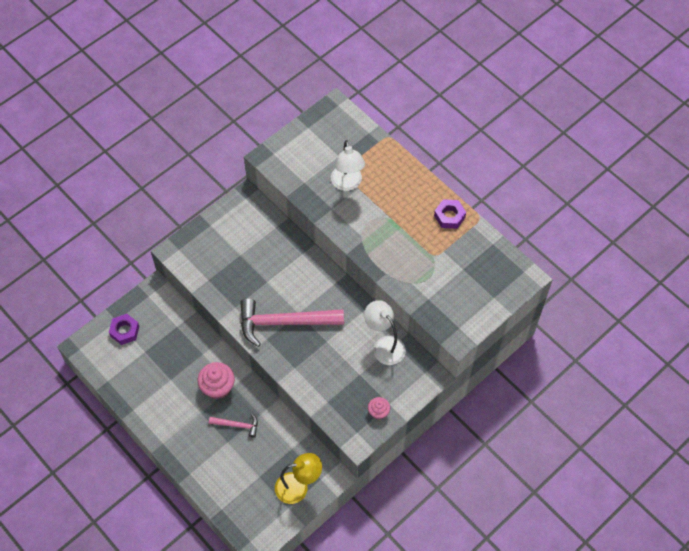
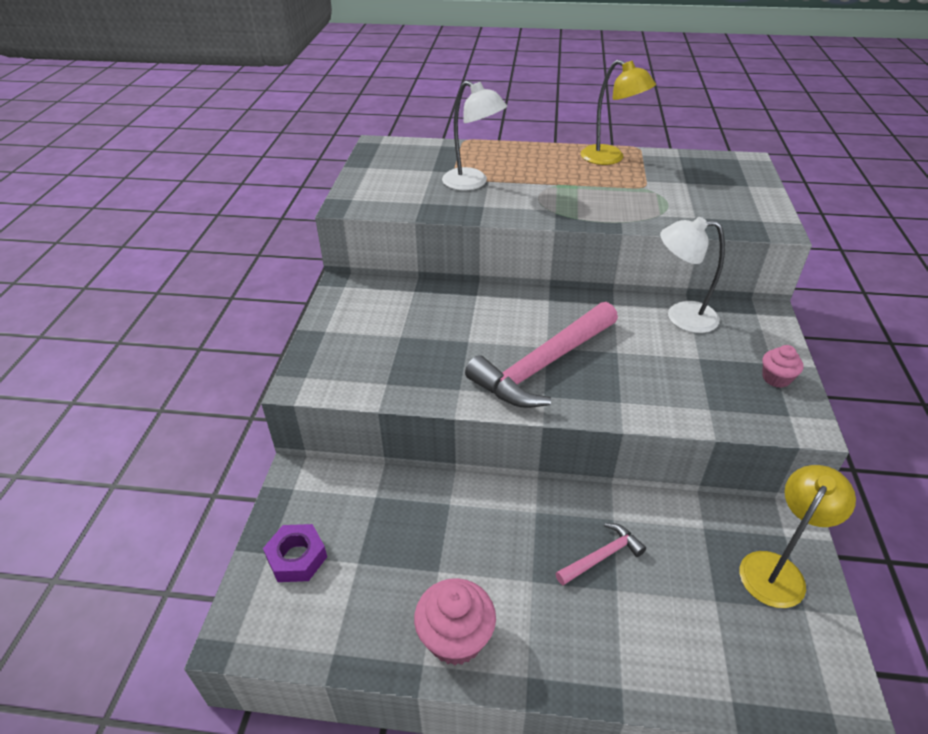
camera: 40 degrees left, 20 degrees down
(218, 387) = (518, 529): pink cupcake -> pink cupcake (455, 638)
(449, 216) = (610, 158): purple nut -> yellow lamp

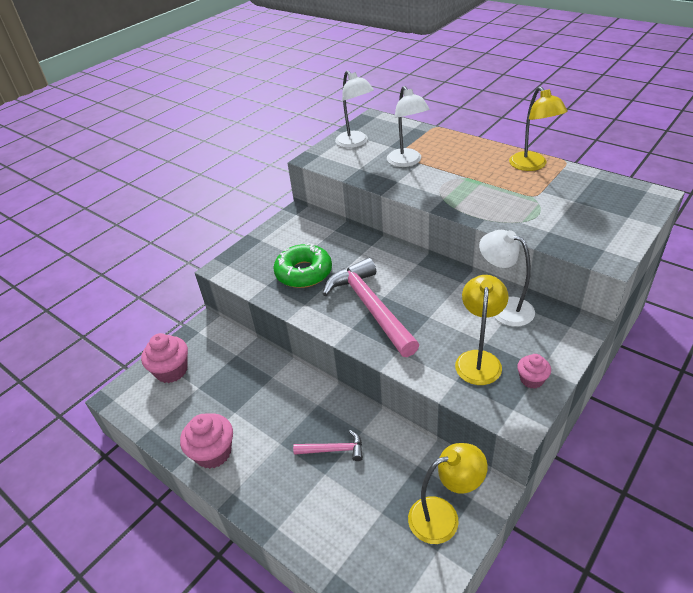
camera: 35 degrees right, 0 degrees up
(297, 557) = (171, 371): purple nut -> pink cupcake
(385, 175) = (355, 143): none -> white lamp
(422, 352) = (303, 272): none -> green donut
(544, 365) = (370, 308): pink hammer -> pink hammer turned 75 degrees clockwise
(709, 378) = (478, 359): none -> yellow lamp

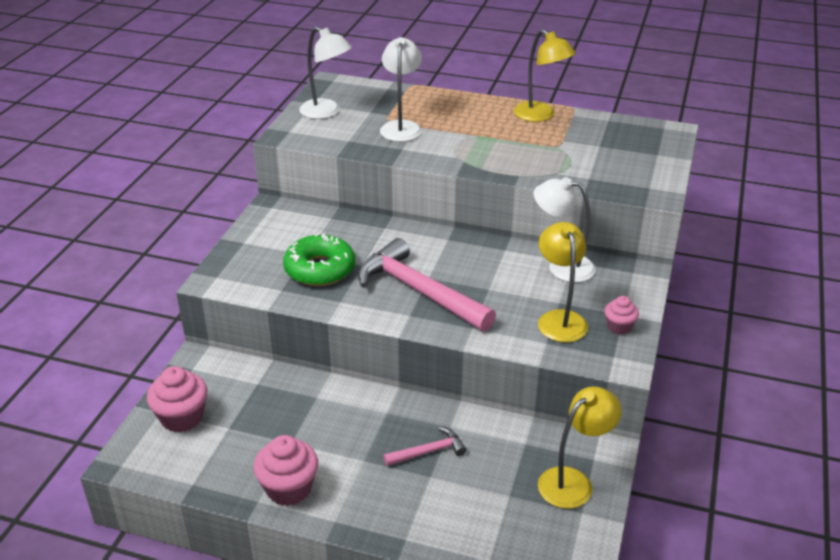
camera: 25 degrees left, 5 degrees down
(407, 162) = (401, 127): white lamp -> white lamp turned 135 degrees counterclockwise

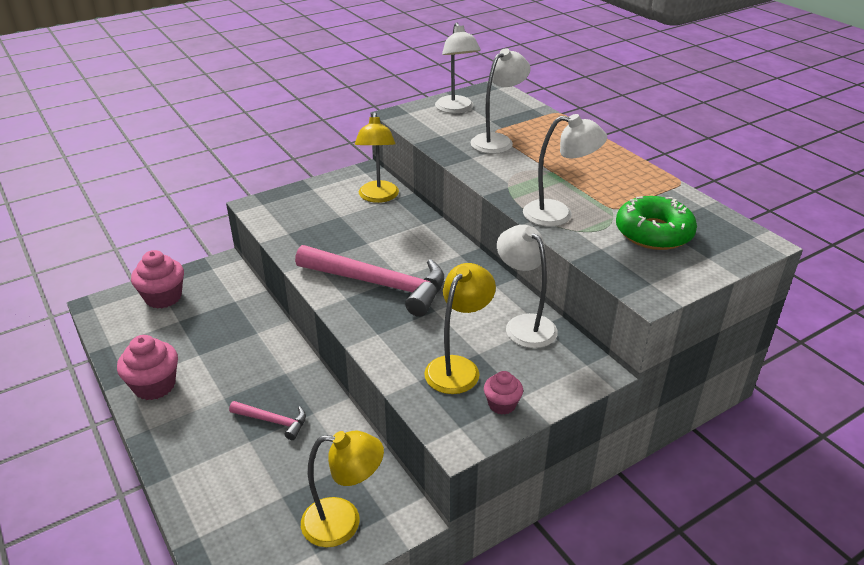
camera: 40 degrees right, 0 degrees up
(320, 269) = (333, 231): green donut -> green donut (653, 232)
(419, 291) = (379, 284): pink hammer -> pink hammer turned 120 degrees clockwise
(528, 166) = (558, 214): none -> white lamp
(540, 116) = (637, 177): yellow lamp -> yellow lamp (378, 197)

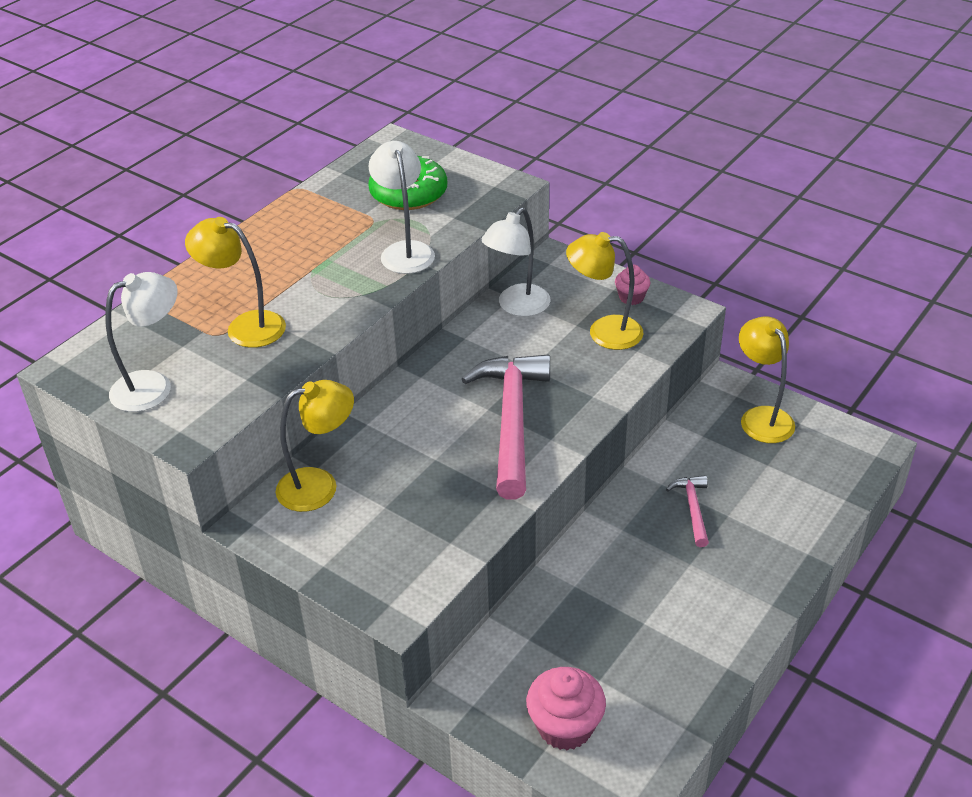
camera: 110 degrees left, 5 degrees up
(154, 385) = (715, 636): pink cupcake -> none
(497, 141) = (245, 326): white lamp -> yellow lamp

